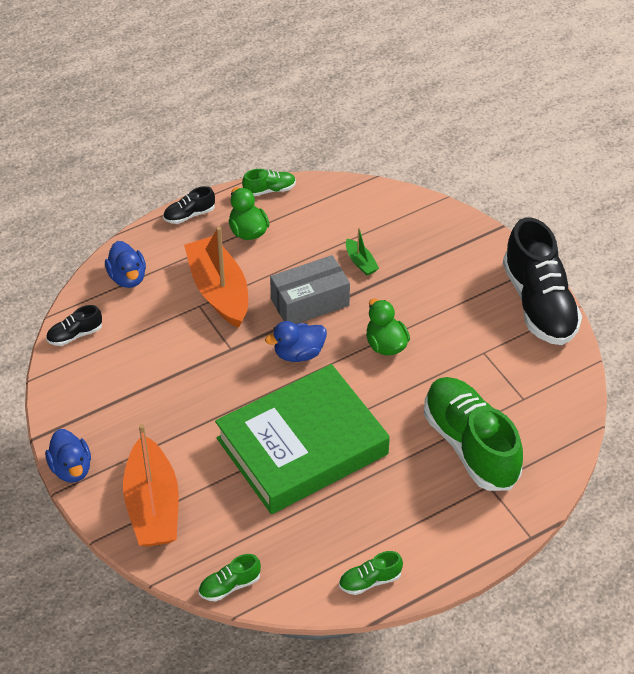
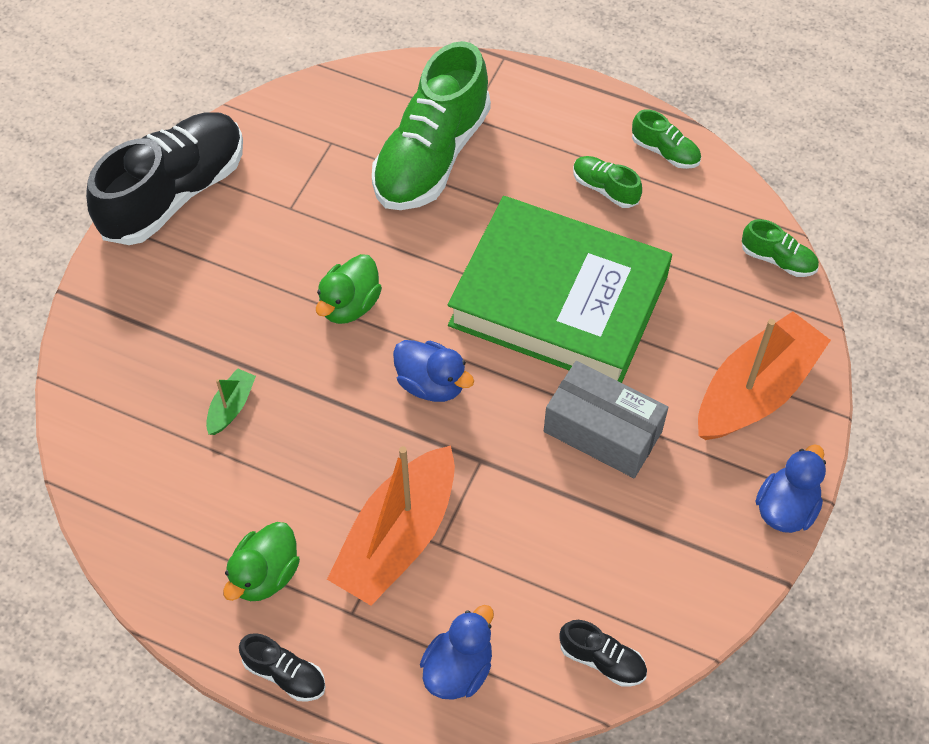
camera: 125 degrees left, 10 degrees up
(269, 190) = (164, 600): green shoe -> green shoe (605, 188)
(310, 302) = (341, 421): grey box -> grey box (602, 431)

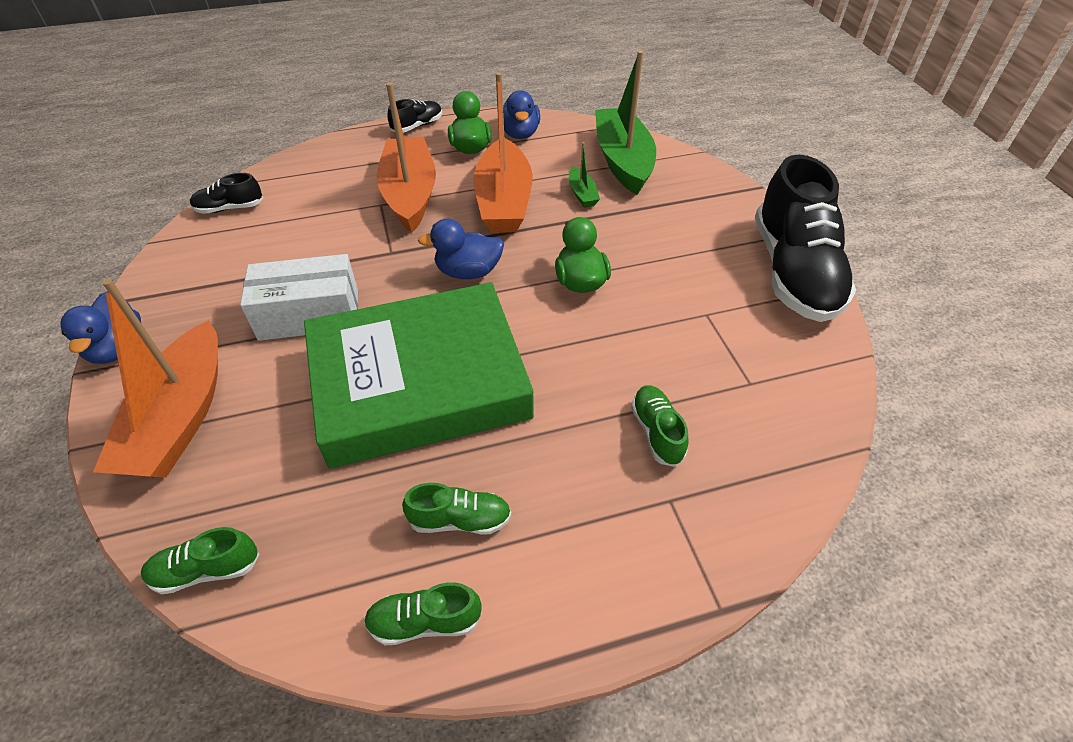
camera: 140 degrees right, 10 degrees down
(135, 425) = (622, 161): none -> green boat
(285, 674) = (417, 126): black shoe -> black shoe turned 150 degrees clockwise
(315, 454) = (504, 201): none -> orange boat
(431, 156) = (656, 432): green shoe -> green shoe, size x0.43
(458, 669) = (321, 167): blue duck -> blue duck (519, 133)
(602, 431) = (309, 314): grey box -> white box

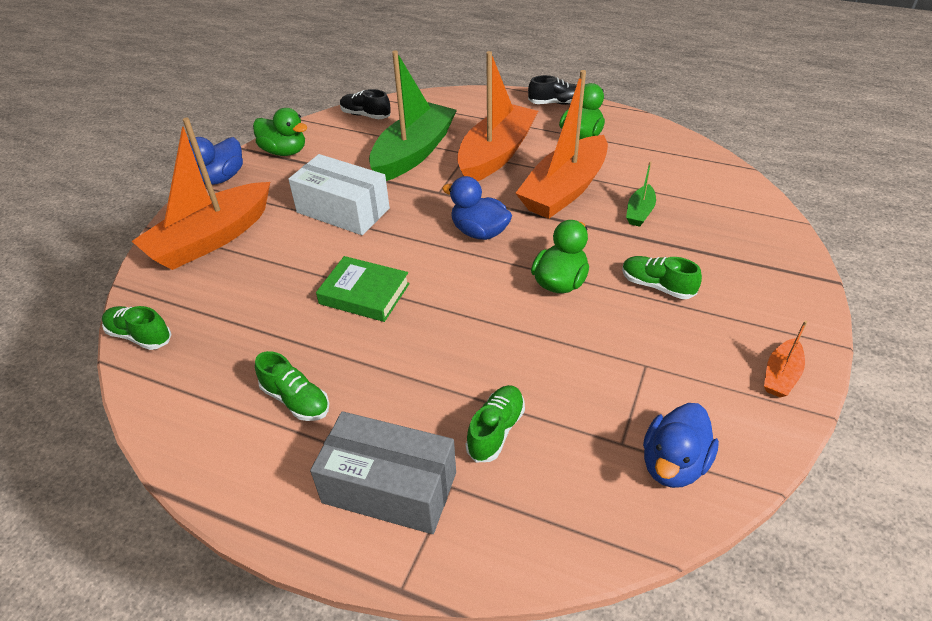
camera: 40 degrees right, 5 degrees down
(171, 284) = (284, 152): none -> green duck
(419, 383) = (364, 294): green book -> green book, size x0.43
(424, 621) = (212, 447): green shoe -> green shoe (657, 286)
(519, 133) = (637, 140): blue duck -> blue duck (673, 464)
(622, 161) = (711, 199): green boat -> green boat (413, 153)
(625, 536) = (389, 487): none -> grey box
(793, 272) = (781, 375): black shoe -> orange boat

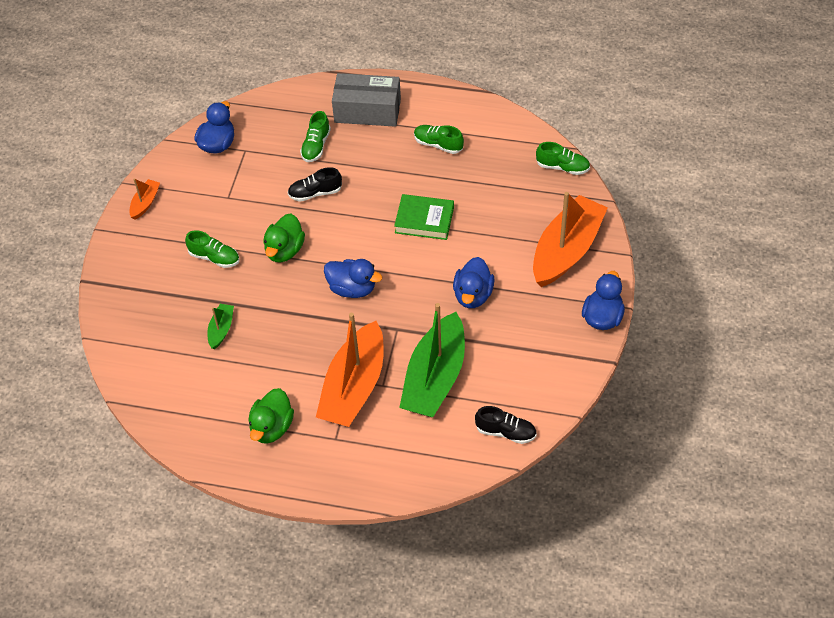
camera: 170 degrees right, 10 degrees up
(284, 152) = (563, 361): green duck -> none
(343, 210) = (473, 295): white box -> blue duck
(556, 103) = (301, 484): black shoe -> black shoe (315, 193)
(564, 190) = (285, 347): orange boat -> none

